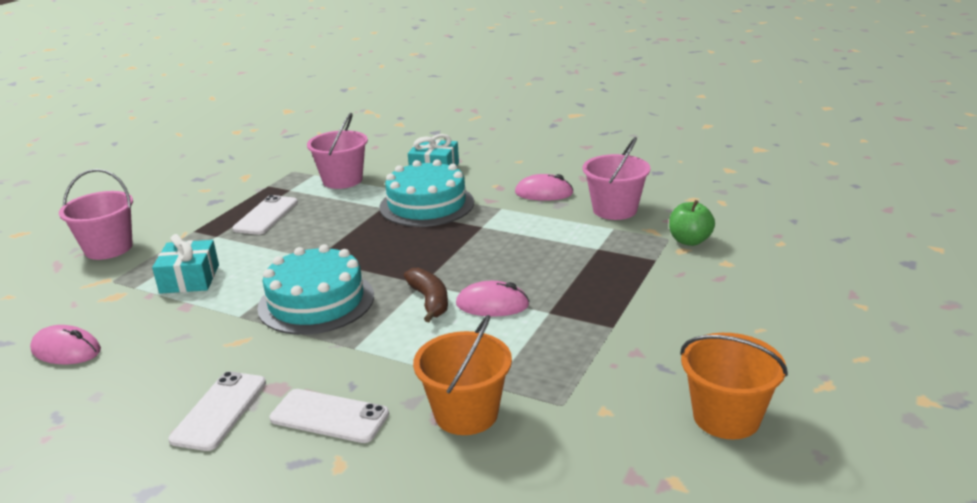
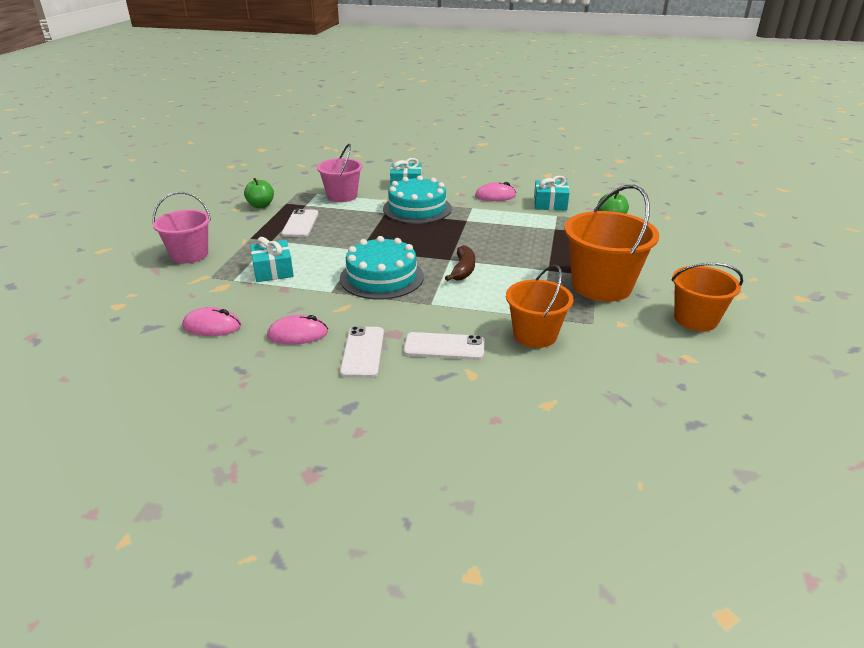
camera: 15 degrees left, 5 degrees up
(235, 187) = (261, 205): none -> green apple
(429, 301) = (463, 270): brown banana -> brown banana turned 45 degrees clockwise
(492, 305) = (507, 268): pink mouse -> pink mouse (298, 334)
(612, 346) = (601, 286): none -> orange bucket
(614, 210) = (550, 204): pink bucket -> turquoise gift

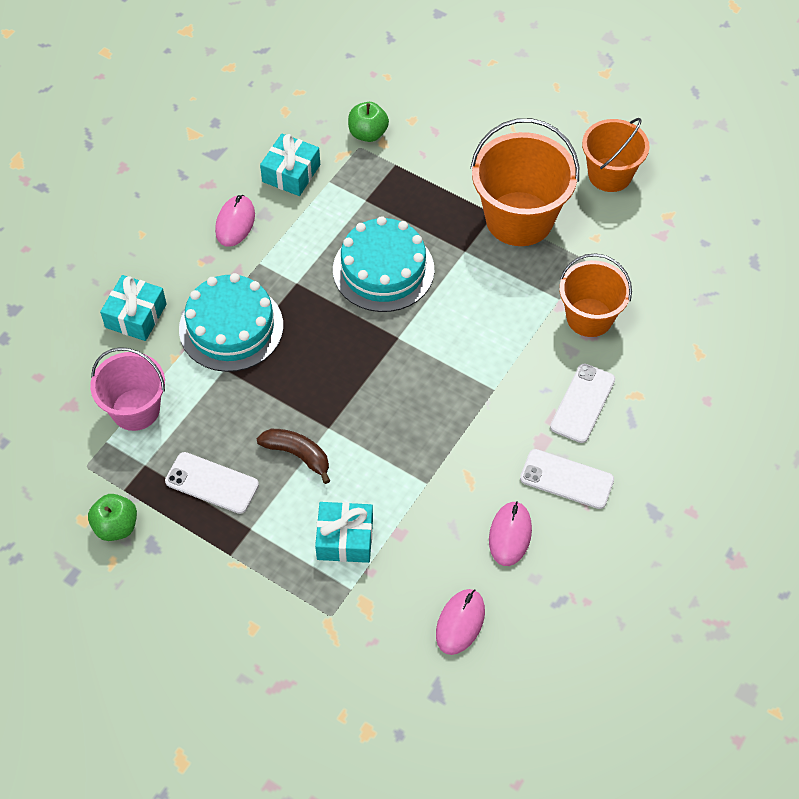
camera: 70 degrees left, 25 degrees up
(189, 255) = (251, 639): pink bucket -> none
(382, 277) = (413, 421): turquoise cake -> turquoise cake (383, 270)
(463, 270) = (431, 333): brown banana -> brown banana (298, 455)

